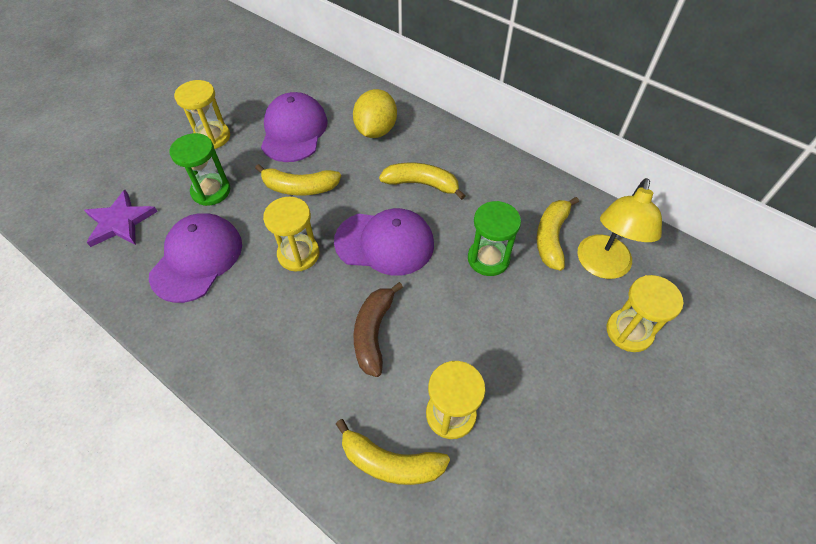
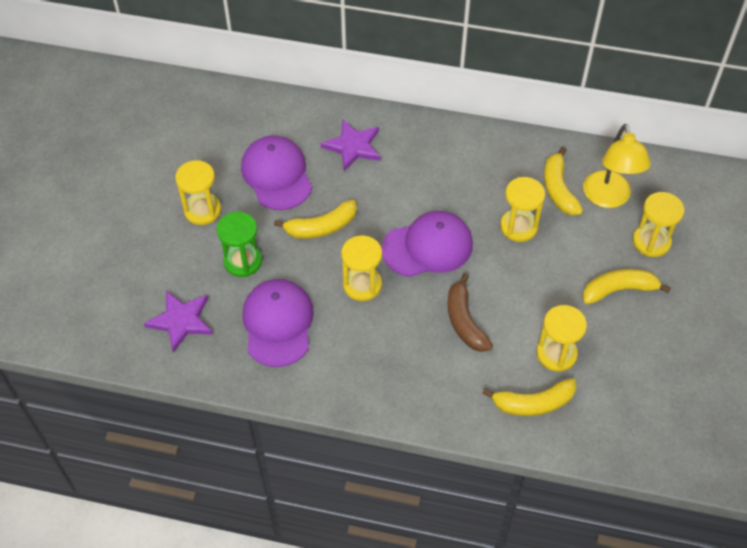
camera: 25 degrees left, 0 degrees up
(376, 130) = (353, 146): yellow lemon -> purple star
(422, 184) = (426, 183): yellow banana -> yellow banana (619, 290)
(488, 259) = (519, 227): green hourglass -> yellow hourglass

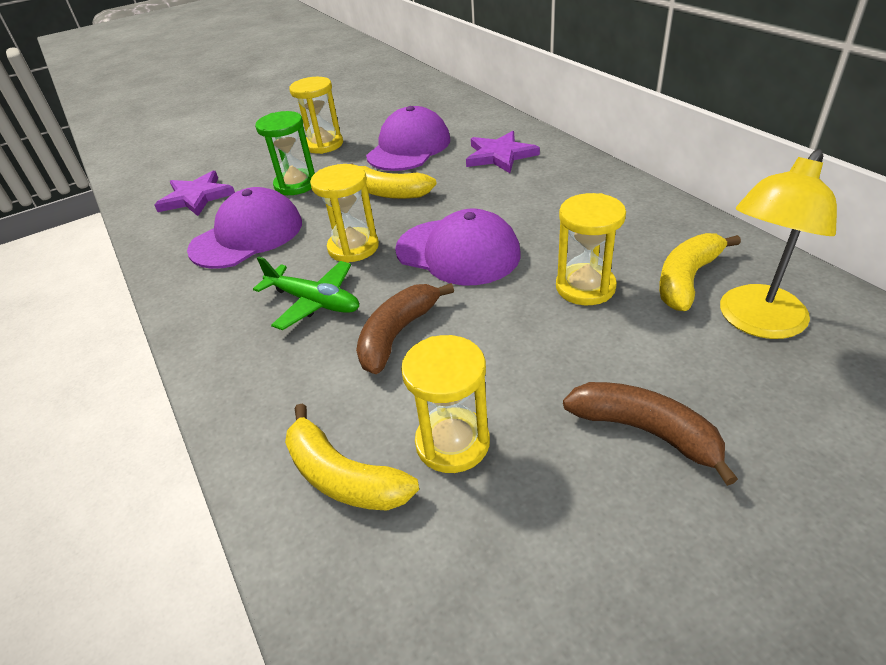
camera: 50 degrees right, 15 degrees down
(394, 336) = (314, 302): none -> green plane
(619, 290) = (645, 431): yellow banana -> brown banana
(651, 241) = (775, 406): yellow hourglass -> none

